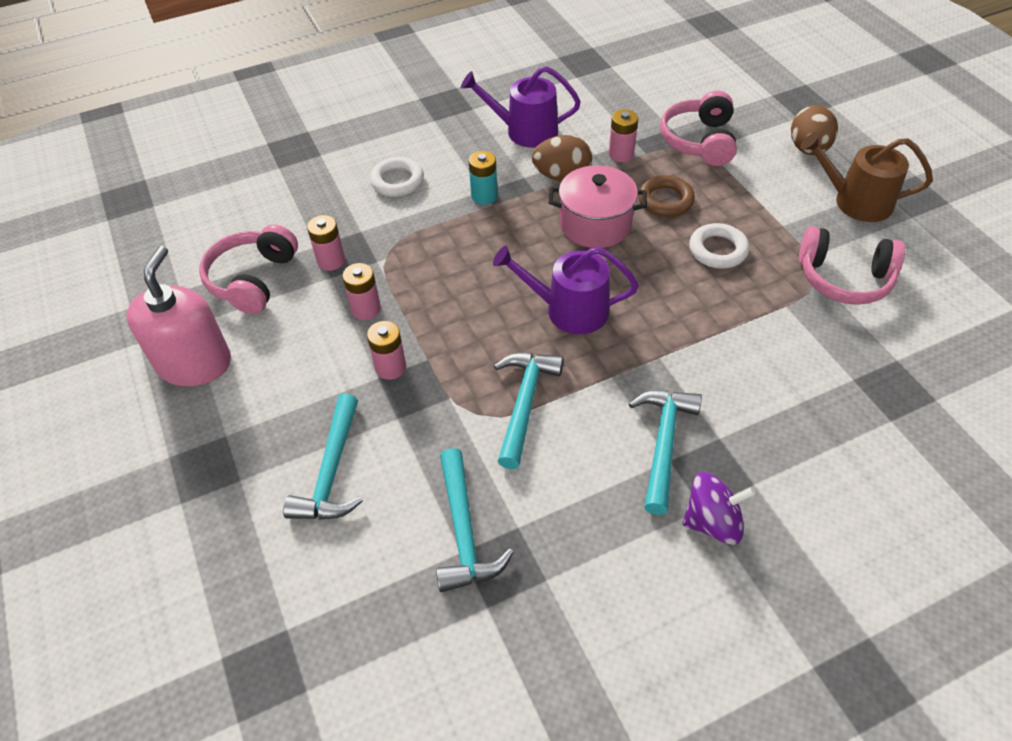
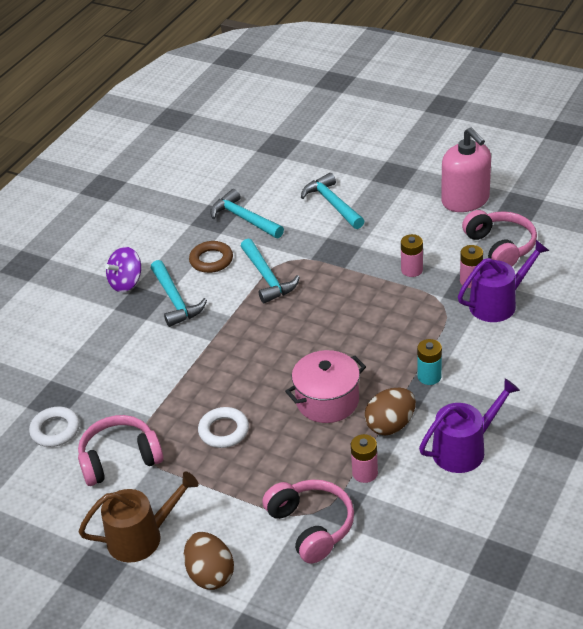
camera: 145 degrees right, 10 degrees down
(390, 367) = (359, 253): pink battery -> none
(397, 181) = (504, 351): white ring -> white ring (55, 430)
(569, 310) = (290, 336): purple watering can -> purple watering can (498, 303)
(665, 200) = (293, 450): brown ring -> brown ring (211, 260)

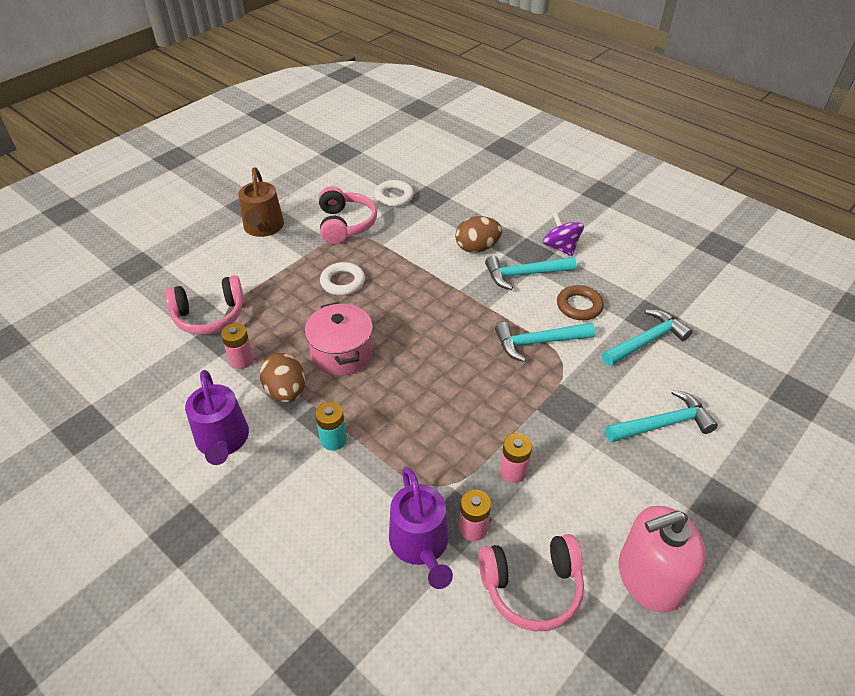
camera: 100 degrees right, 5 degrees up
(210, 574) = (206, 256): brown egg -> brown egg (477, 248)

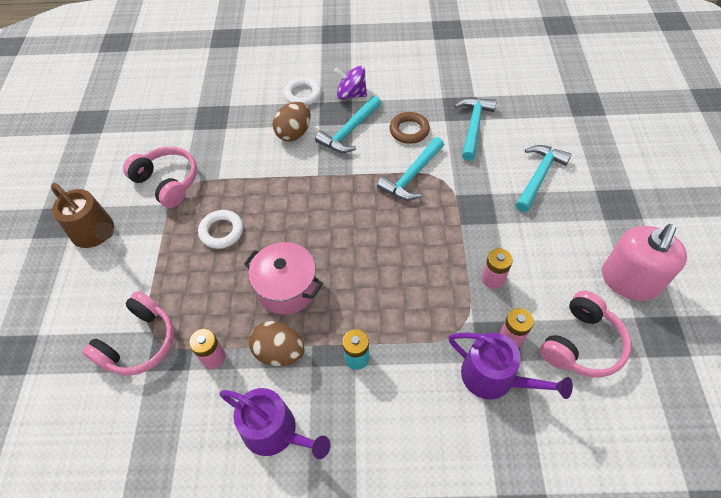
camera: 40 degrees left, 10 degrees up
(394, 197) = (182, 132): white ring -> white ring (302, 94)

